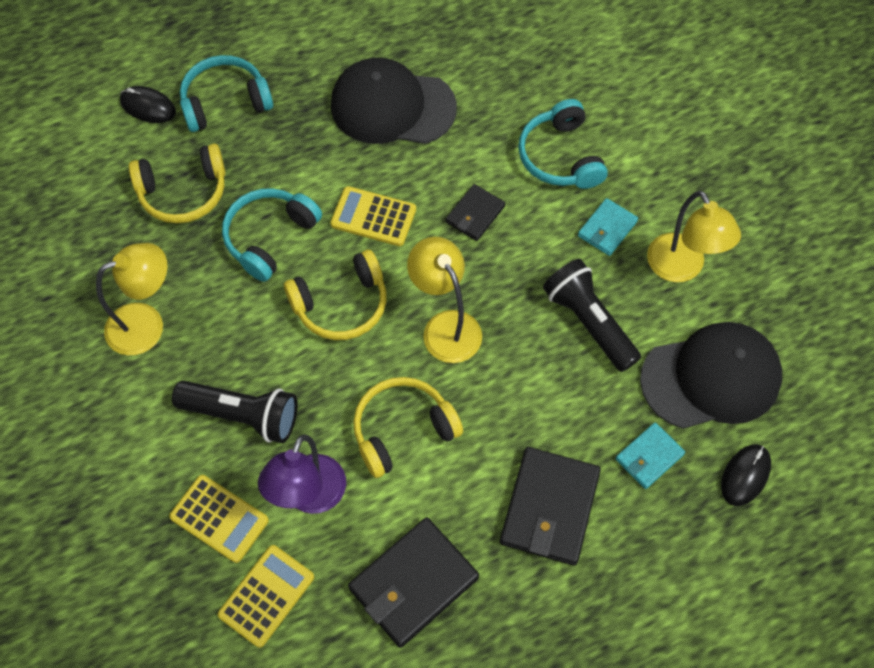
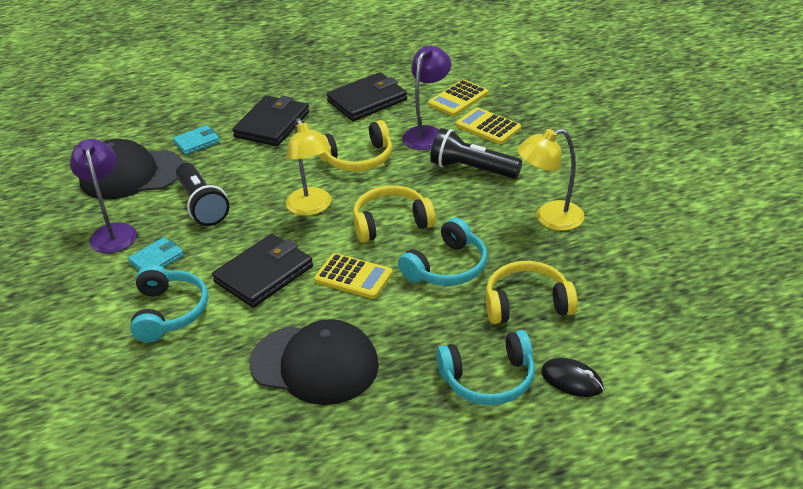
camera: 170 degrees left, 25 degrees down
(475, 214) = (264, 274): black wallet -> black wallet, size x1.78
(681, 268) = (112, 232): yellow lamp -> purple lamp
(745, 475) = (140, 133): black mouse -> none

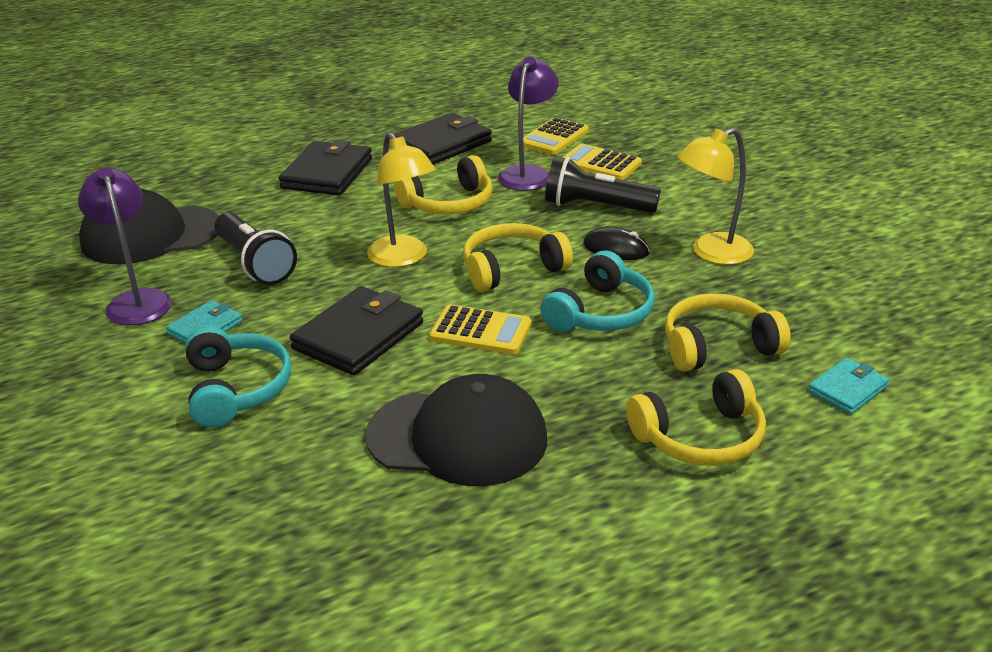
camera: 10 degrees left, 5 degrees down
(197, 142) = (232, 196): turquoise wallet -> turquoise wallet (847, 389)
(489, 379) = (700, 437): turquoise headphones -> yellow headphones
(571, 380) = (809, 429): black mouse -> black mouse (616, 249)

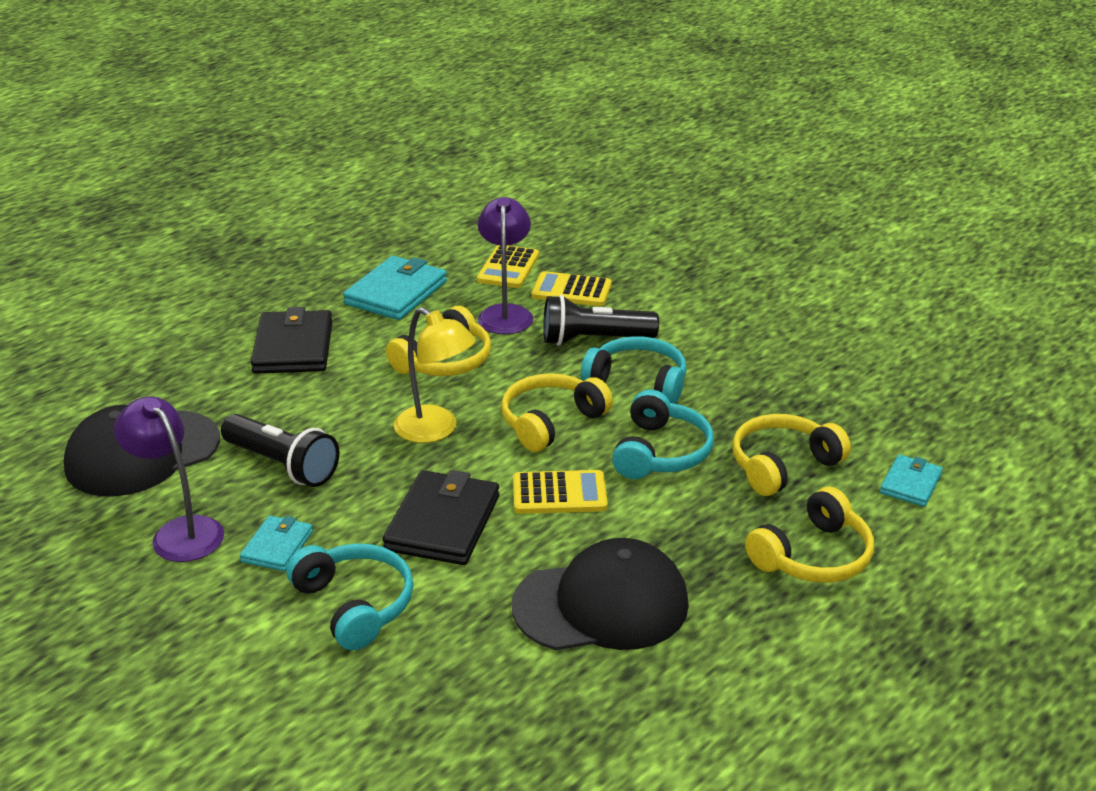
camera: 20 degrees left, 0 degrees up
(442, 144) = (396, 293): black wallet -> turquoise wallet
(616, 249) = (638, 382): black mouse -> turquoise headphones
(711, 253) = (727, 371): yellow lamp -> none

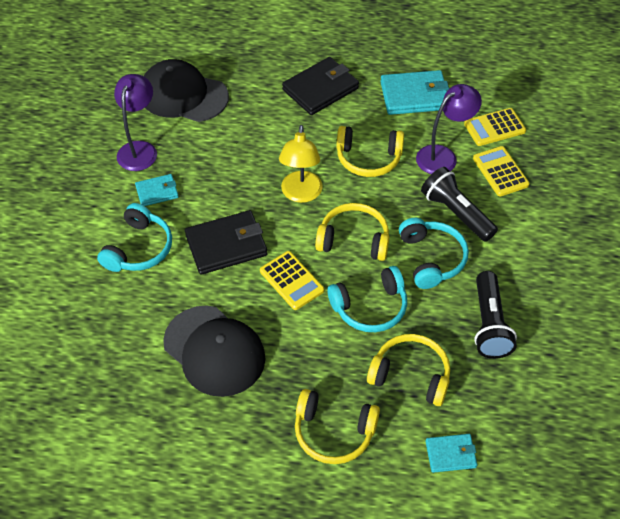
camera: 55 degrees right, 20 degrees up
(283, 465) = (219, 152): black flashlight -> black flashlight (489, 324)

